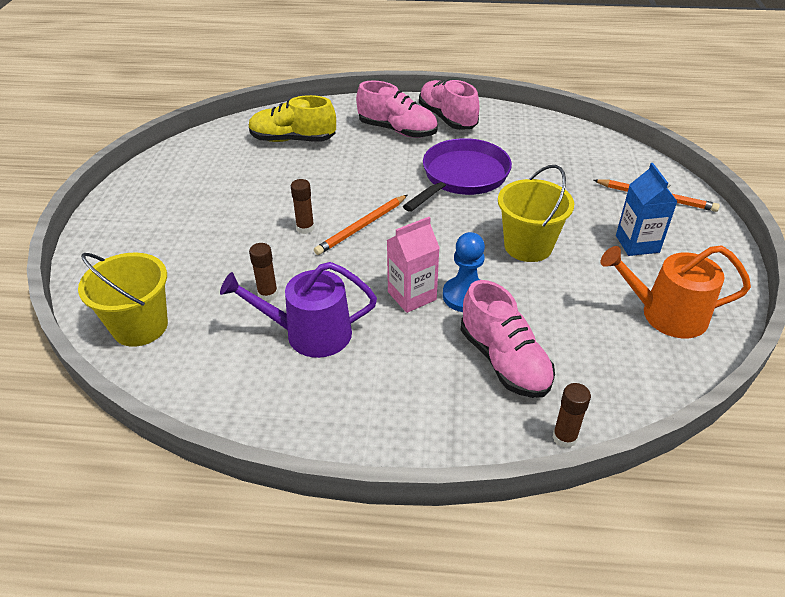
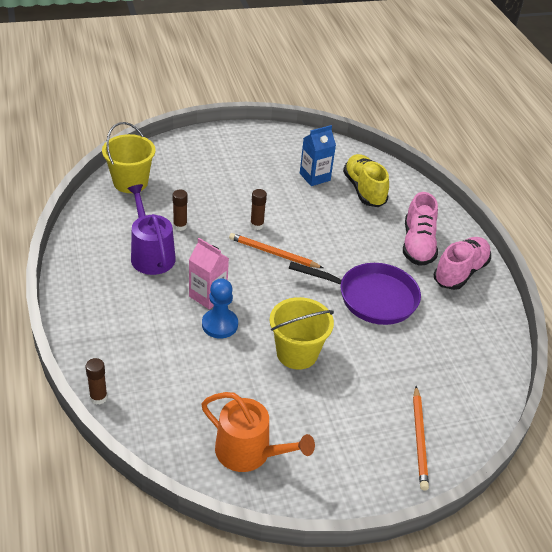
camera: 65 degrees right, 0 degrees up
(504, 361) = (160, 356): pink shoe -> none
(637, 244) = (337, 427): blue carton -> blue carton (314, 177)
(666, 314) = (249, 452): orange watering can -> orange watering can turned 135 degrees clockwise

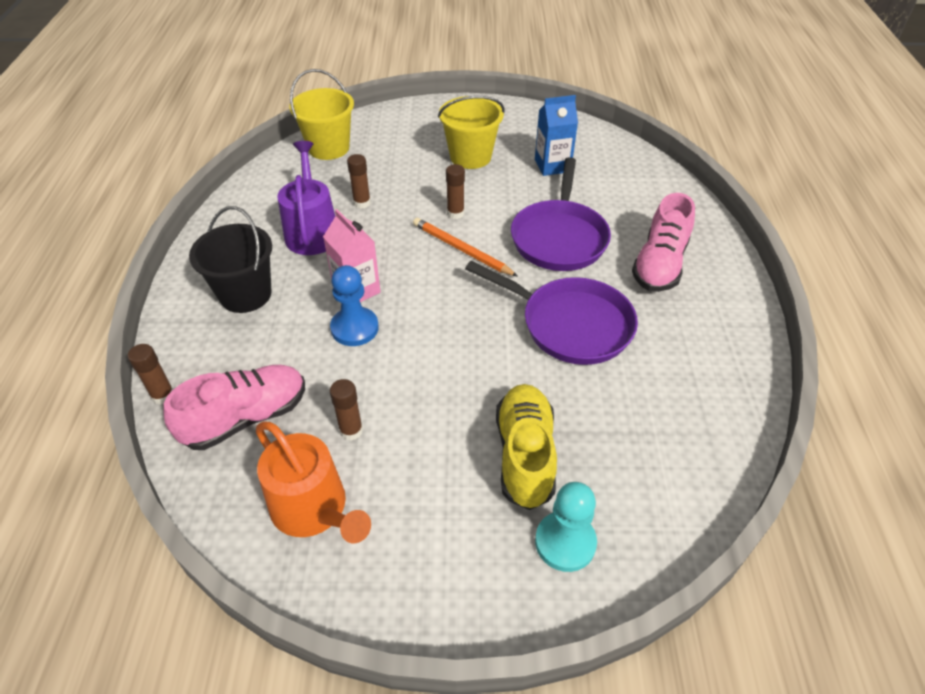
camera: 20 degrees right, 5 degrees up
(123, 312) = (245, 294): none -> black bucket
(250, 397) = (351, 430): none -> brown glue stick
(297, 353) = (438, 382): yellow bucket -> yellow bucket (470, 157)
(341, 234) = (559, 237): none -> purple pan
(364, 190) = (611, 188): yellow shoe -> yellow shoe (525, 455)
(419, 439) = (565, 542): orange pencil -> turquoise pawn
(460, 272) = (709, 309): pink shoe -> pink shoe (246, 418)

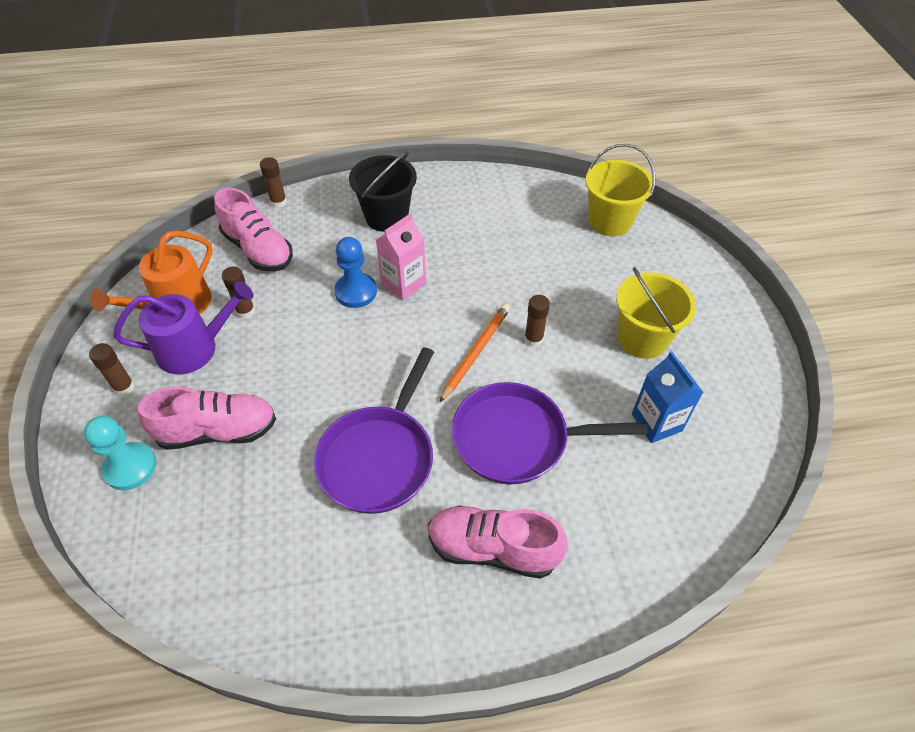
camera: 80 degrees right, 5 degrees up
(312, 231) = (476, 238): purple watering can -> purple watering can (194, 348)
(362, 203) = (528, 263): brown glue stick -> brown glue stick (124, 387)
(525, 455) = (218, 431): yellow shoe -> pink shoe

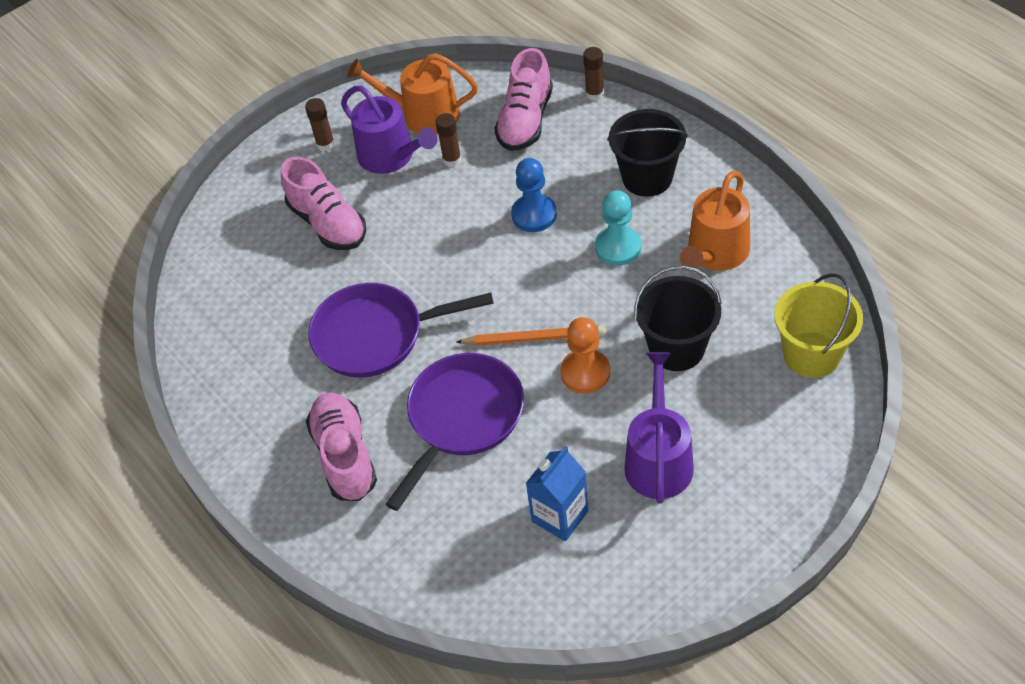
camera: 65 degrees right, 0 degrees up
(130, 467) = (264, 197): turquoise pawn -> turquoise pawn (618, 247)
(403, 284) = (572, 241): pink carton -> none
(487, 219) = (715, 253): none -> orange watering can
(518, 439) = (462, 418): purple pan -> purple pan turned 60 degrees clockwise
(533, 339) = (585, 372): brown glue stick -> orange pawn
(552, 280) = (676, 348): none -> black bucket
(642, 339) = (658, 459): yellow bucket -> purple watering can

